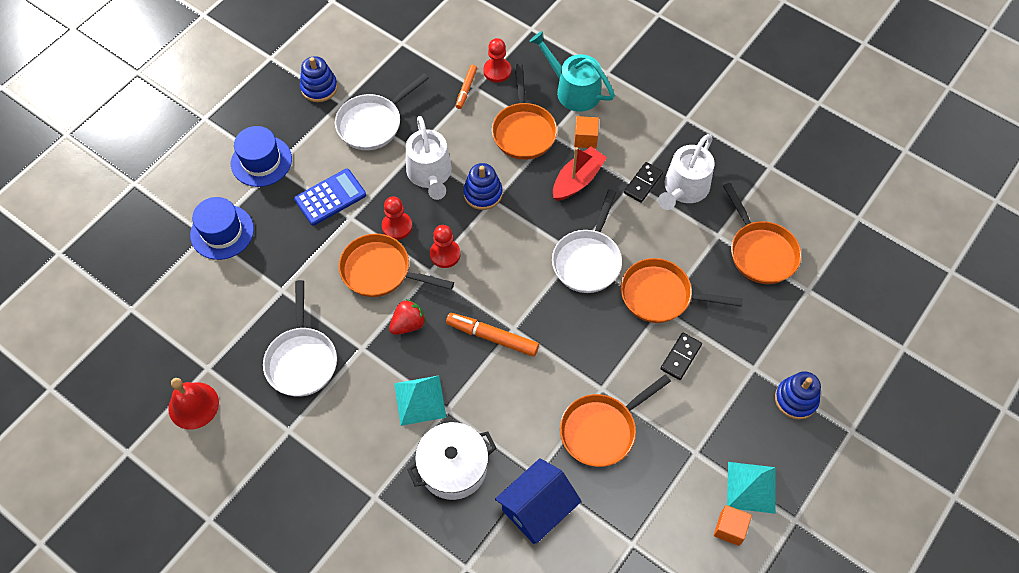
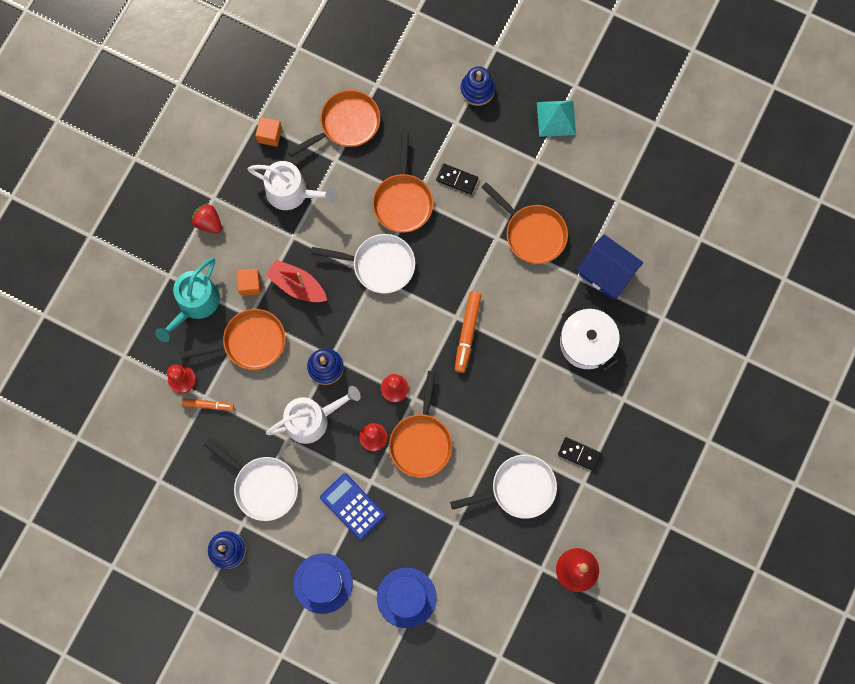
camera: 100 degrees left, 15 degrees up
(408, 324) = (468, 406): red strawberry -> red strawberry (208, 223)
(420, 400) = (535, 381): turquoise pyramid -> none
(643, 183) = (292, 228): black domino -> black domino (579, 454)
(729, 528) = (591, 131): orange cube -> orange cube (270, 135)

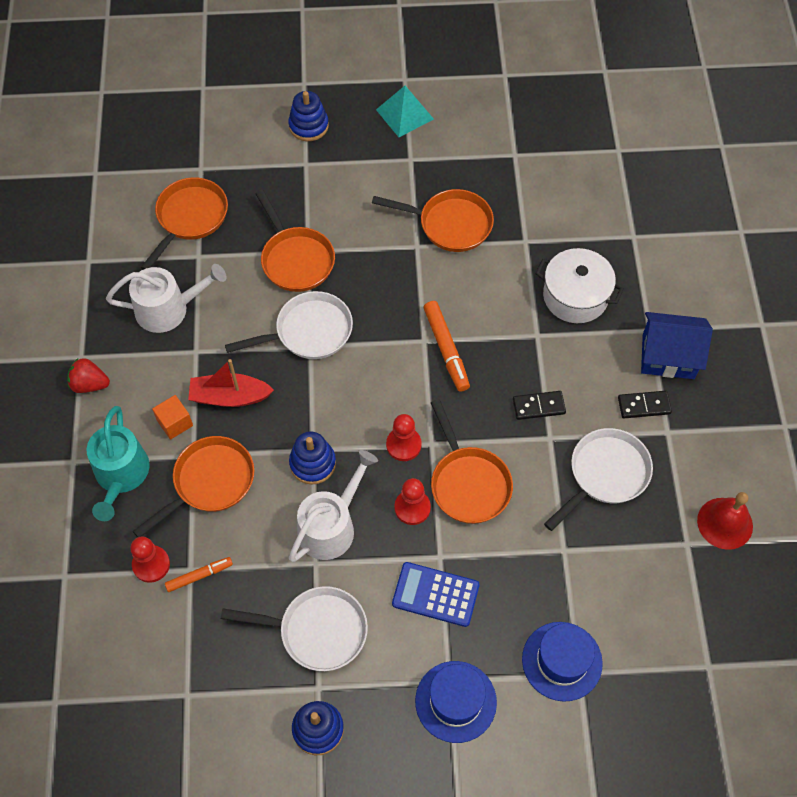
camera: 30 degrees left, 15 degrees down
(270, 135) = (111, 267): orange cube -> none
(457, 179) = (340, 213): black domino -> black domino (538, 406)
(606, 273) = (549, 223): blue house -> blue house (668, 356)

